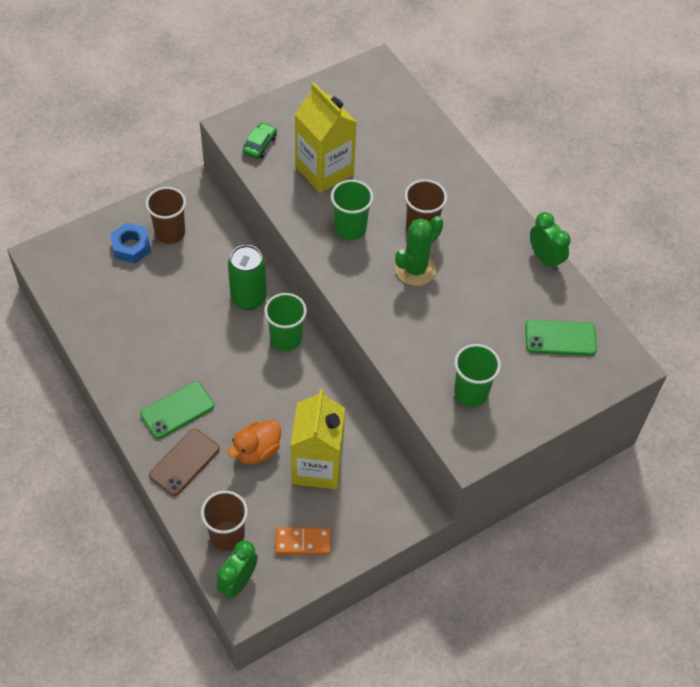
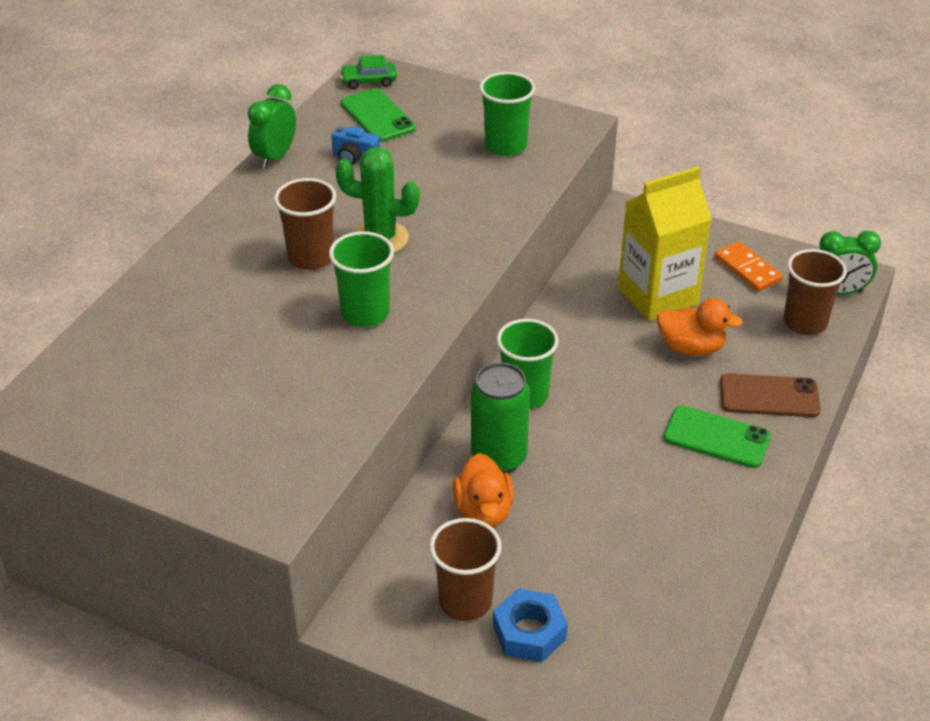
camera: 120 degrees left, 15 degrees down
(218, 271) = (483, 511): none -> orange duck
(260, 145) = (286, 466): green car -> green car (369, 81)
(324, 170) = (282, 379): yellow carton -> none
(513, 299) = (355, 159): none -> blue camera

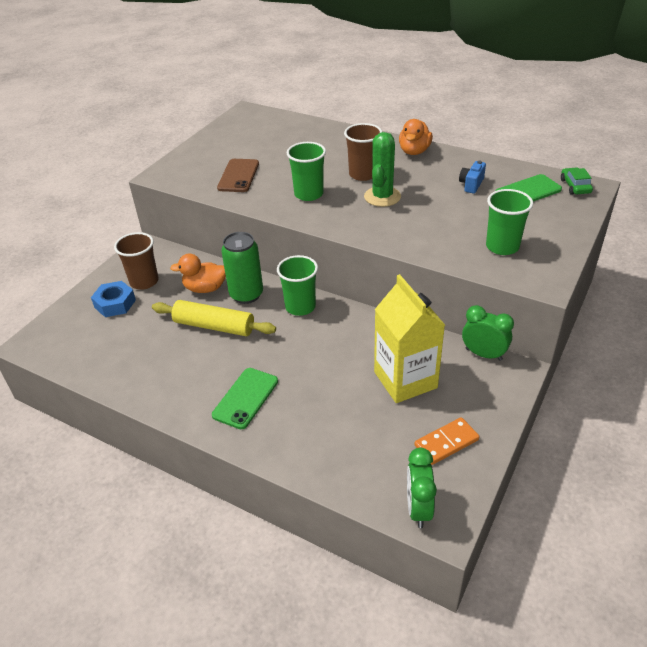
camera: 95 degrees right, 0 degrees up
(275, 157) = (468, 157): green clock -> green clock (483, 354)
(576, 488) = (214, 326): none -> yellow rolling pin
(691, 348) = (343, 394): orange duck -> orange duck (414, 151)
(769, 396) = (284, 435): brown phone -> brown phone (238, 176)
(805, 322) = (373, 474): brown cup -> none

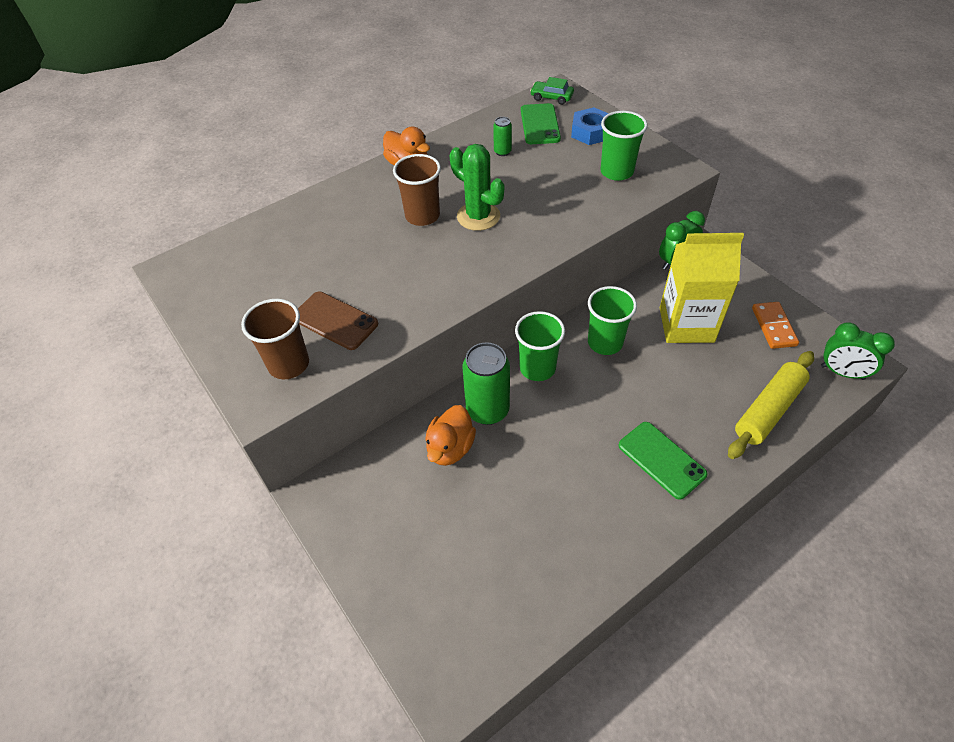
camera: 65 degrees left, 10 degrees up
(115, 304) = (420, 560): blue nut -> blue nut (590, 132)
(144, 281) = (392, 514): brown cup -> brown cup (289, 364)
(214, 326) = (527, 457): yellow rolling pin -> yellow rolling pin (768, 410)
(308, 194) = (428, 270): green cup -> green cup (605, 342)
(471, 184) = (502, 152): blue camera -> green can

